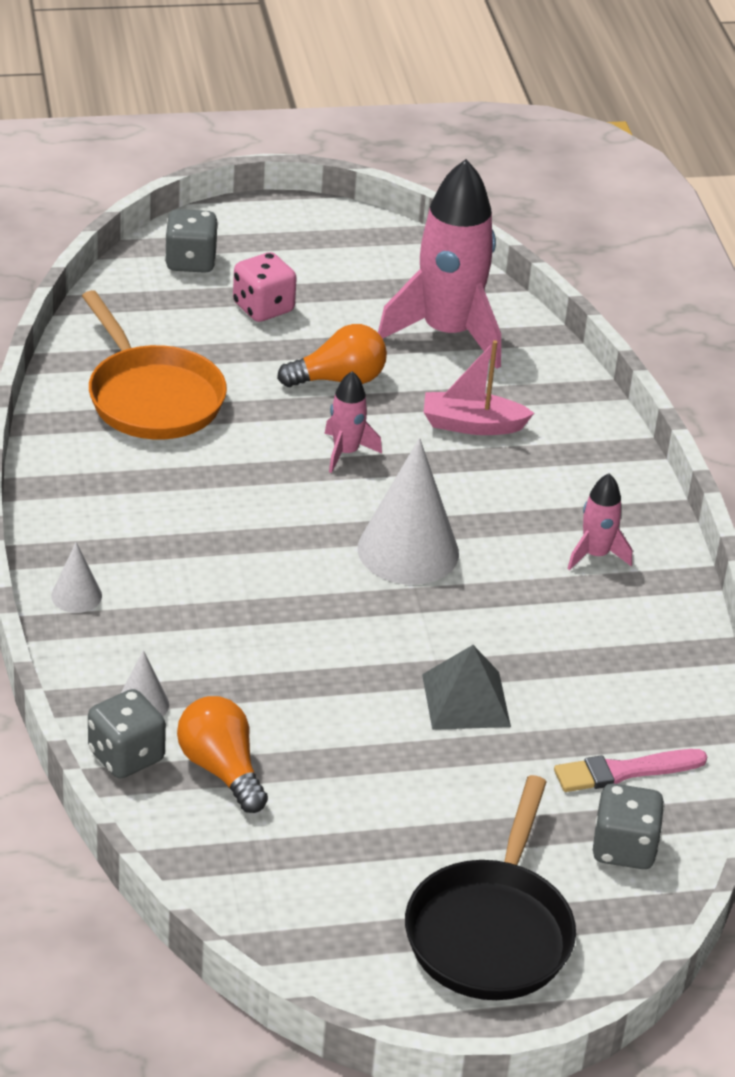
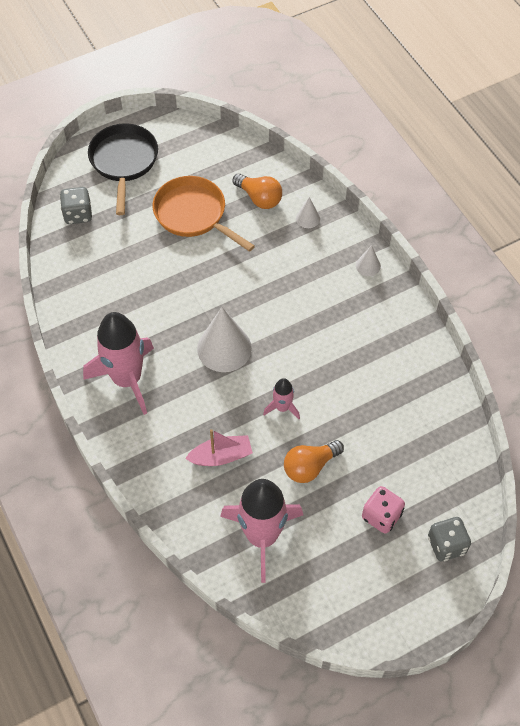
camera: 165 degrees right, 20 degrees up
(126, 756) = (301, 192): grey dice -> none
(152, 397) = (404, 411): orange pan -> orange pan (193, 214)
(465, 700) = (167, 267): grey pyramid -> none
(595, 555) = (127, 379): pink rocket -> pink rocket, size x2.13
(624, 771) = (85, 252): pink brush -> none

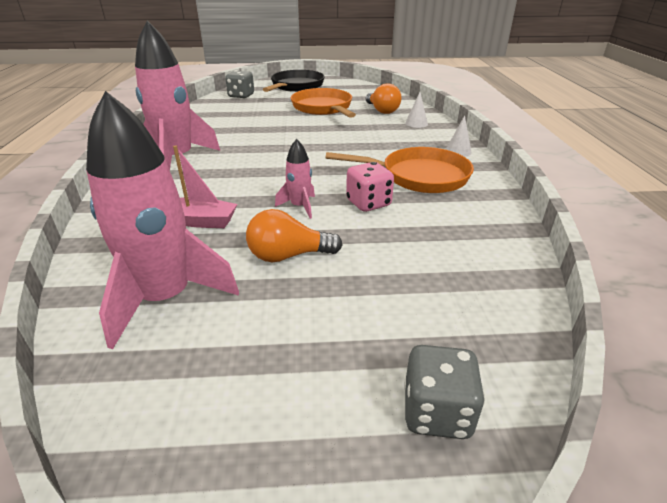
camera: 25 degrees right, 25 degrees down
(224, 348) = (280, 163): white cone -> none
(352, 325) = (419, 176): none -> orange pan
(381, 516) = (346, 333): pink dice -> pink dice (368, 203)

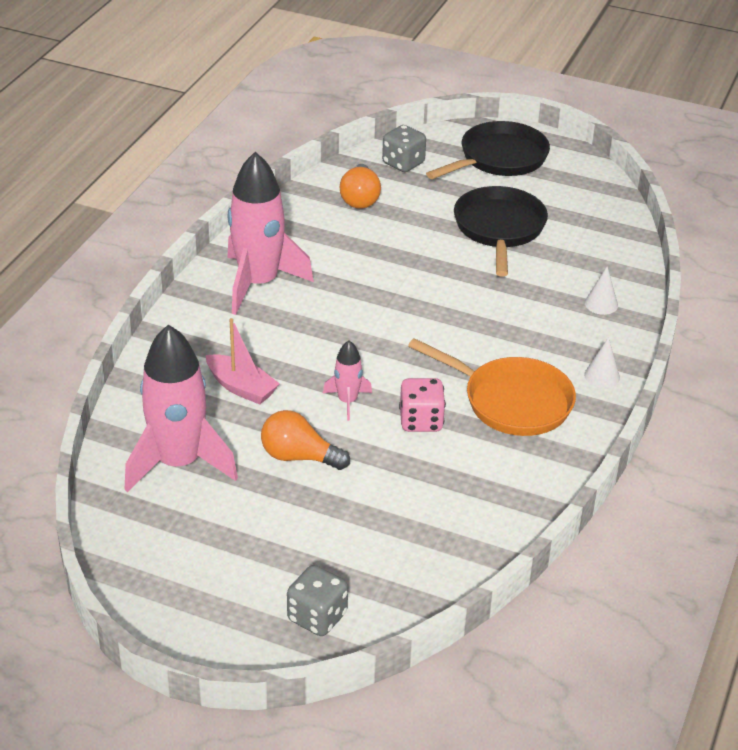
camera: 25 degrees right, 5 degrees up
(323, 108) = (499, 229): orange pan -> black pan
(382, 110) = (579, 260): orange light bulb -> orange light bulb (360, 198)

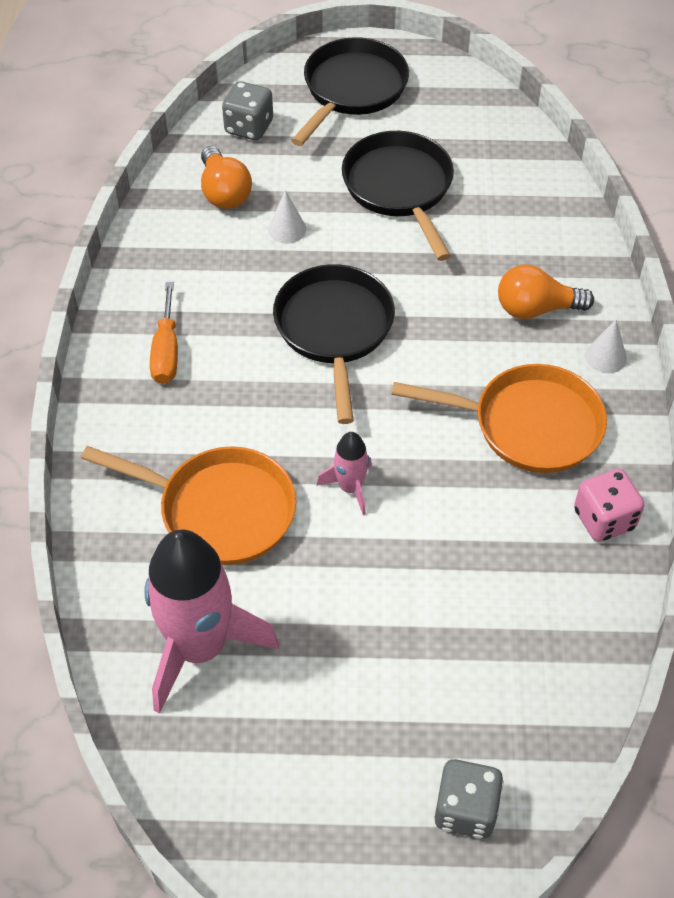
camera: 20 degrees left, 15 degrees up
(241, 387) = (219, 510): pink boat -> orange pan
(259, 283) = (166, 351): pink rocket -> orange screwdriver
(299, 457) = (334, 587): orange light bulb -> orange light bulb (536, 309)
(394, 303) = (334, 330): none -> black pan
(421, 421) = (445, 487): pink dice -> pink dice (604, 519)
(601, 304) = (557, 258): white cone -> white cone (287, 229)

